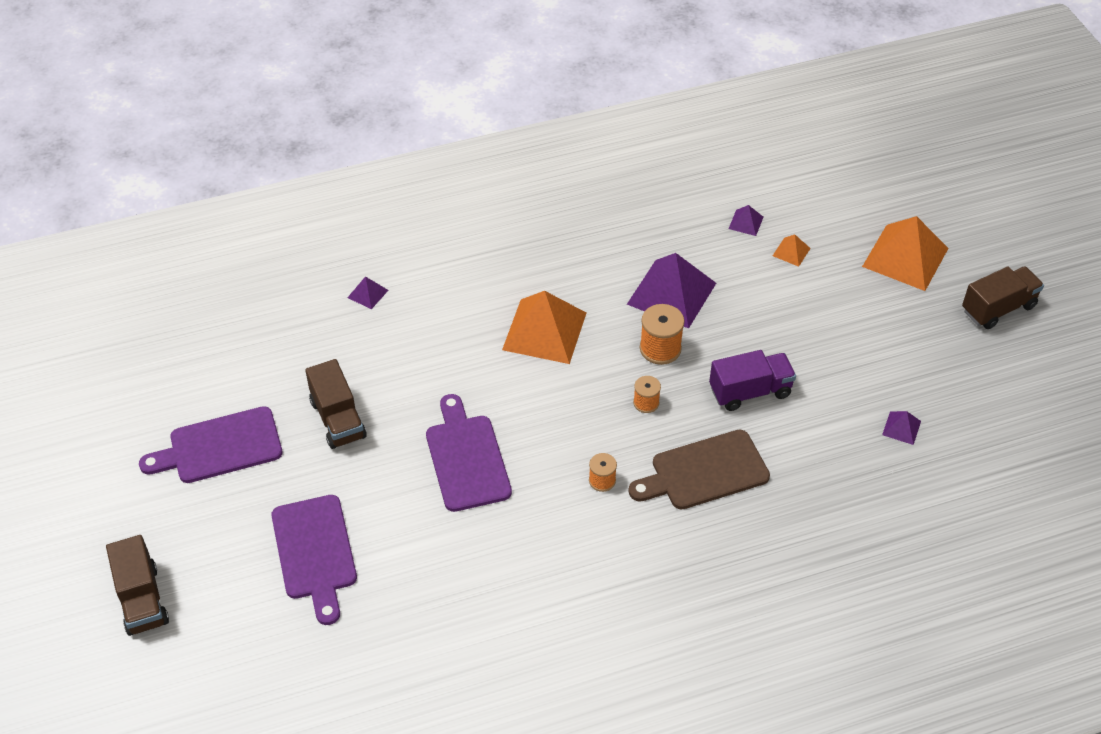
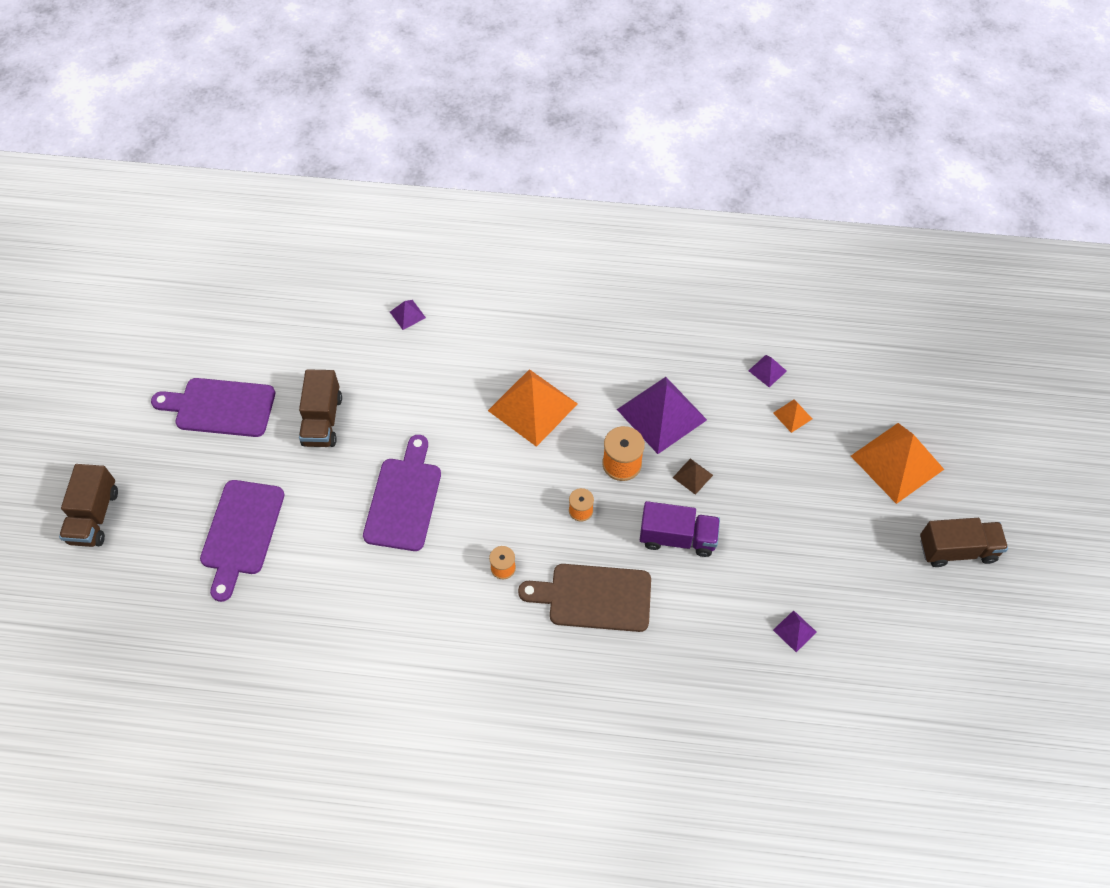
camera: 25 degrees right, 10 degrees up
(732, 335) = (692, 476): none -> brown pyramid

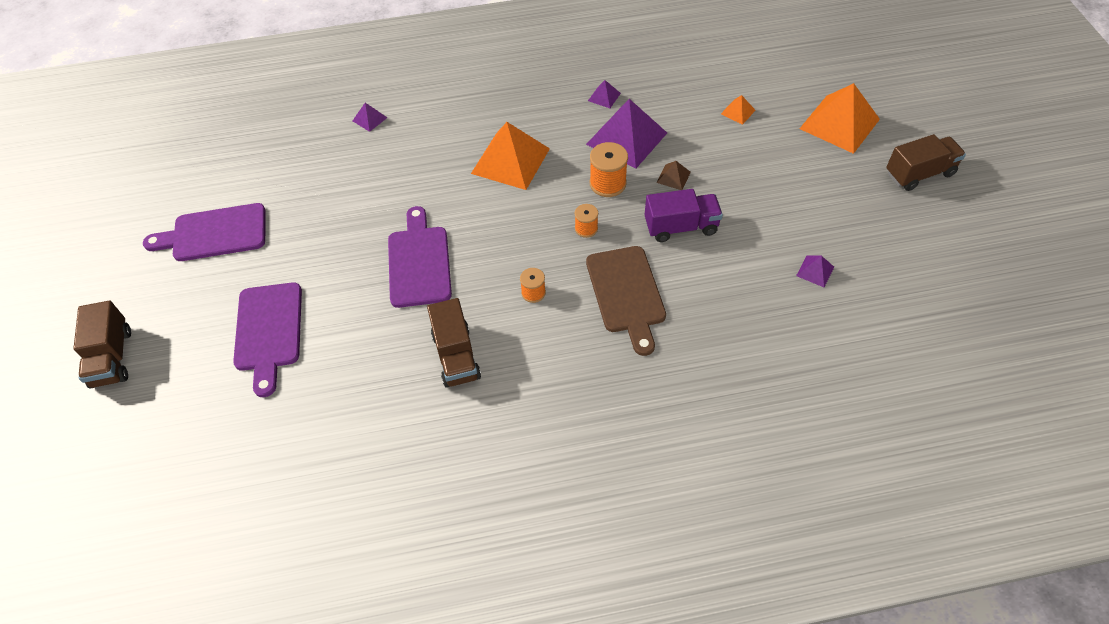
camera: 15 degrees left, 5 degrees down
(322, 420) = (318, 219): brown truck -> brown truck (456, 356)
(594, 597) = (626, 294): brown cutting board -> brown cutting board turned 90 degrees counterclockwise
(767, 370) = (702, 85): purple pyramid -> purple pyramid (604, 97)

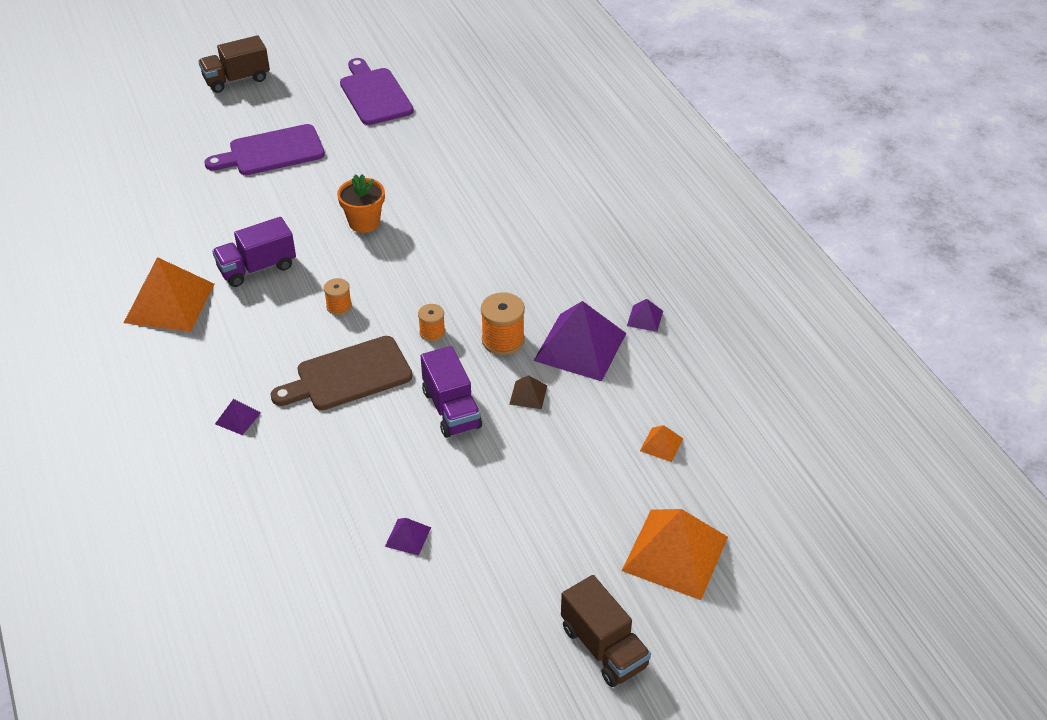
camera: 75 degrees right, 10 degrees down
(369, 119) = (547, 150): purple pyramid -> purple pyramid (238, 418)
(419, 262) = (364, 222): purple cutting board -> orange flower pot
(456, 356) = (257, 268): brown truck -> purple truck
(510, 161) = (516, 260): orange pyramid -> orange pyramid (169, 303)

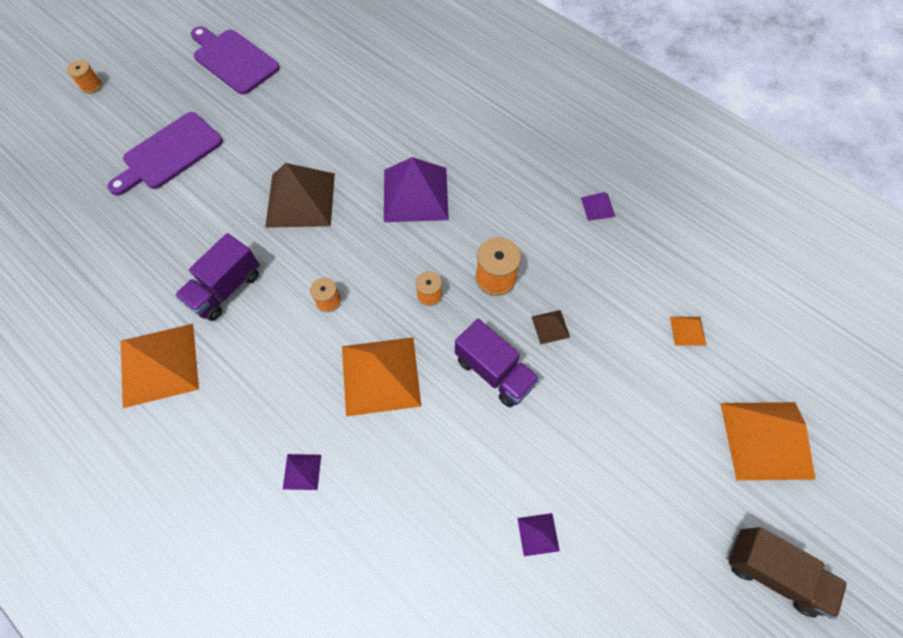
camera: 25 degrees left, 20 degrees up
(237, 79) = (91, 86): brown truck -> orange spool
(348, 375) = (380, 375): brown cutting board -> orange pyramid
(364, 222) = (300, 199): orange flower pot -> brown pyramid
(580, 347) = (563, 257): purple pyramid -> purple pyramid (415, 194)

